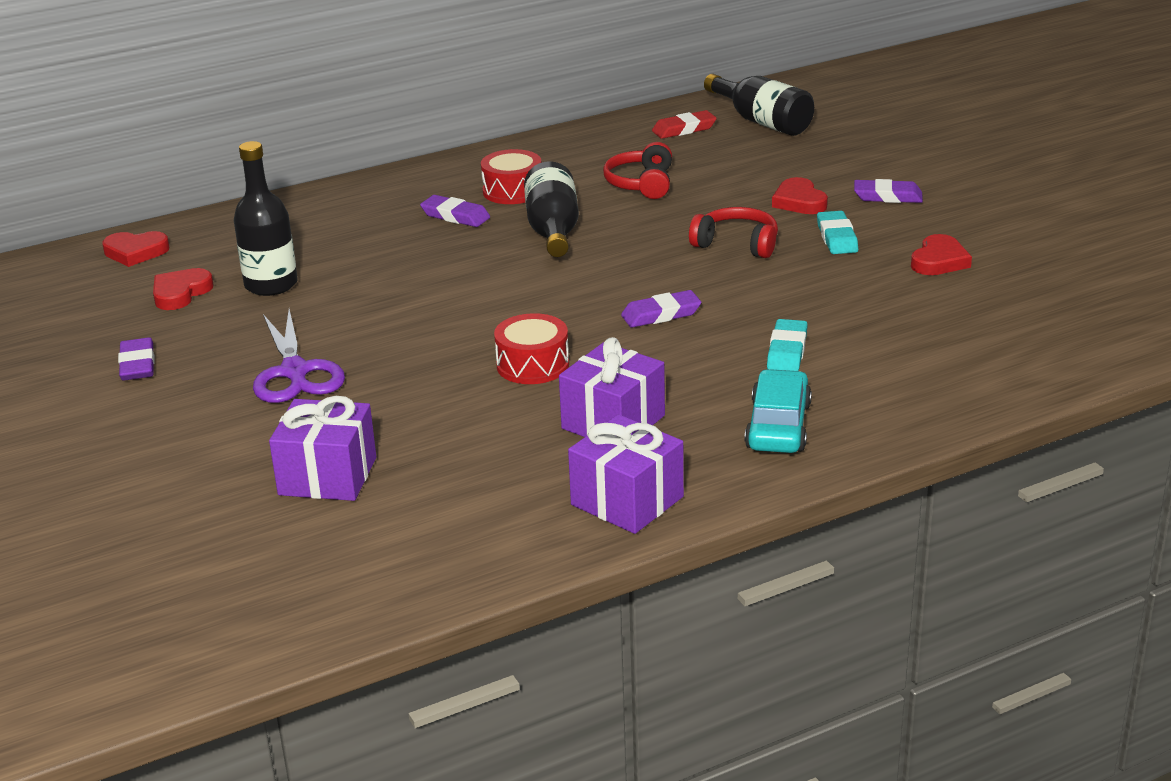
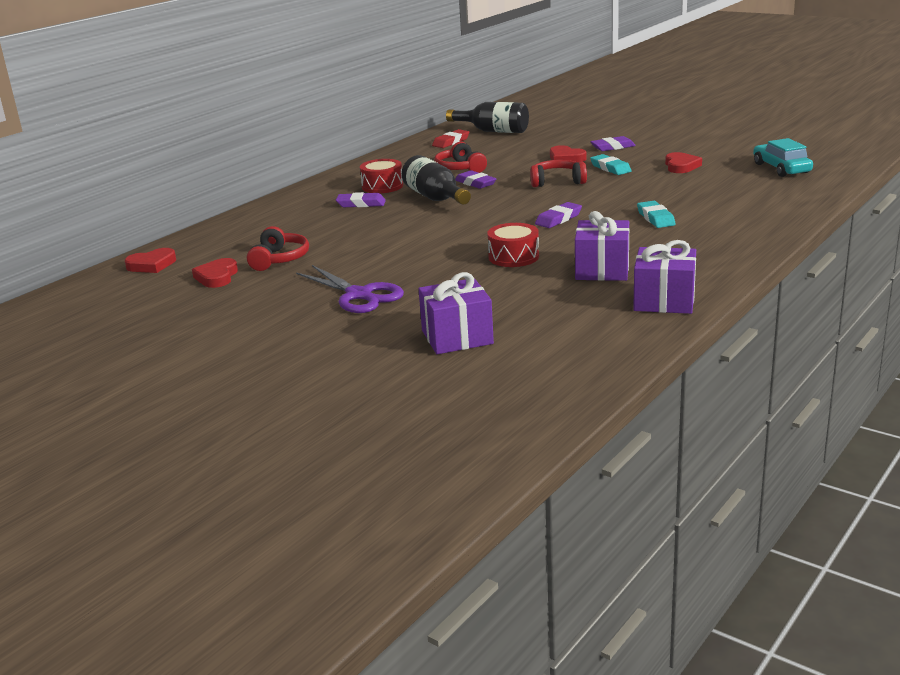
camera: 25 degrees left, 5 degrees down
(137, 364) = (236, 317): purple eraser -> purple eraser (475, 183)
(271, 285) = (279, 259): black bottle -> red headphones
(778, 426) = (700, 249): turquoise car -> turquoise car (781, 168)

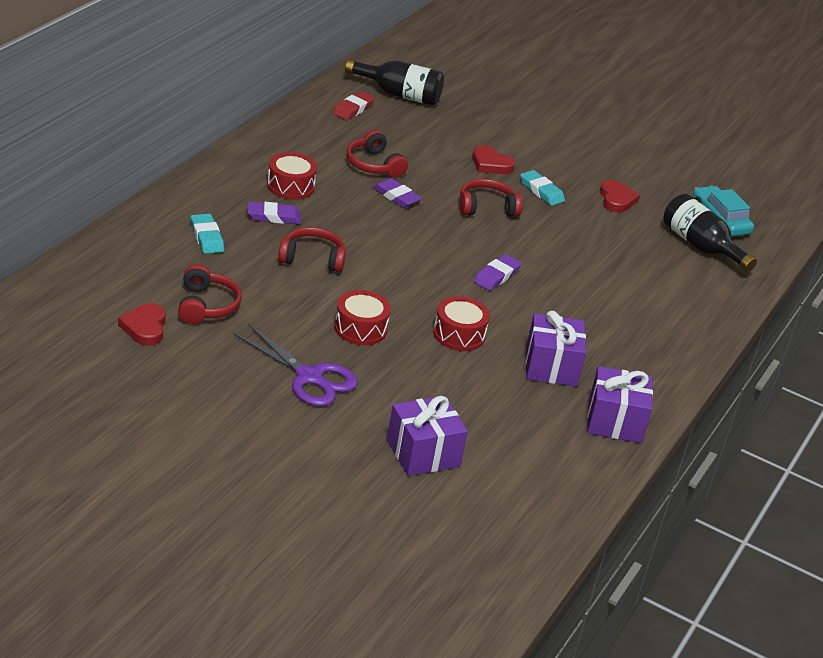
camera: 15 degrees left, 10 degrees up
(152, 265) = (61, 296): red heart -> none
(387, 224) = (312, 259): none -> red headphones
(418, 261) = (360, 328): none -> red drum
(435, 198) = (356, 218): black bottle -> black bottle (700, 246)
(612, 147) = (540, 151): purple eraser -> none
(655, 218) = (597, 289): turquoise eraser -> turquoise eraser (207, 237)

